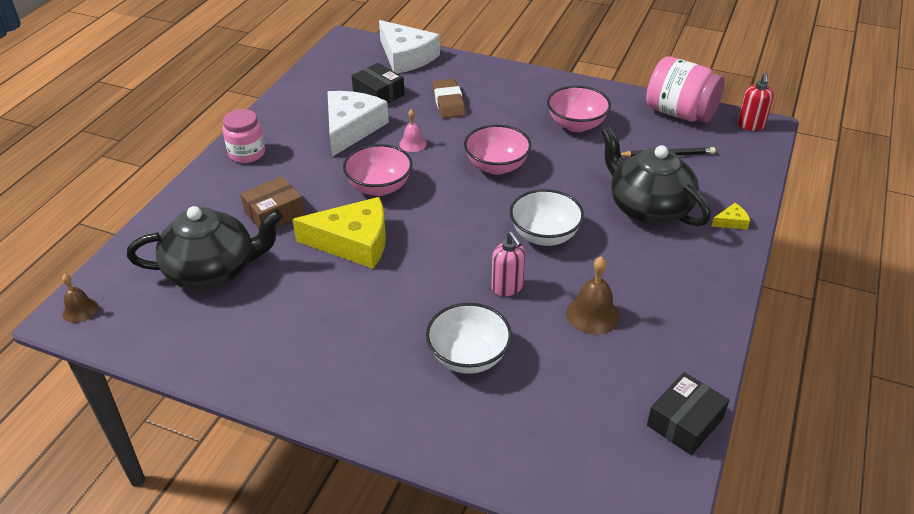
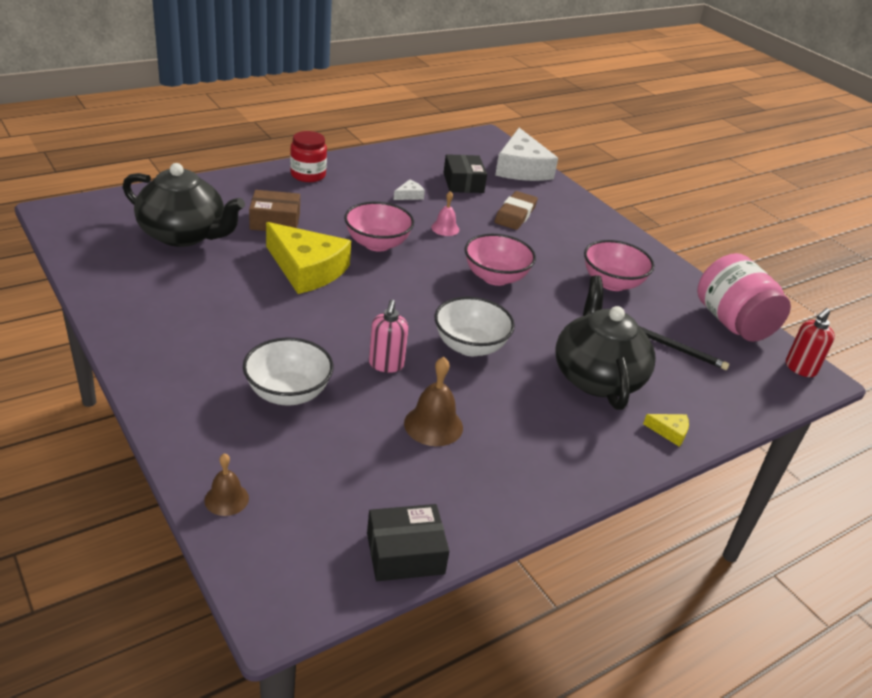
camera: 30 degrees right, 5 degrees down
(80, 310) = (70, 212): brown bell -> brown bell (226, 499)
(247, 153) = (308, 175): pink jar -> red jar
(351, 128) = (409, 195): white cheese -> white cheese, size x0.40

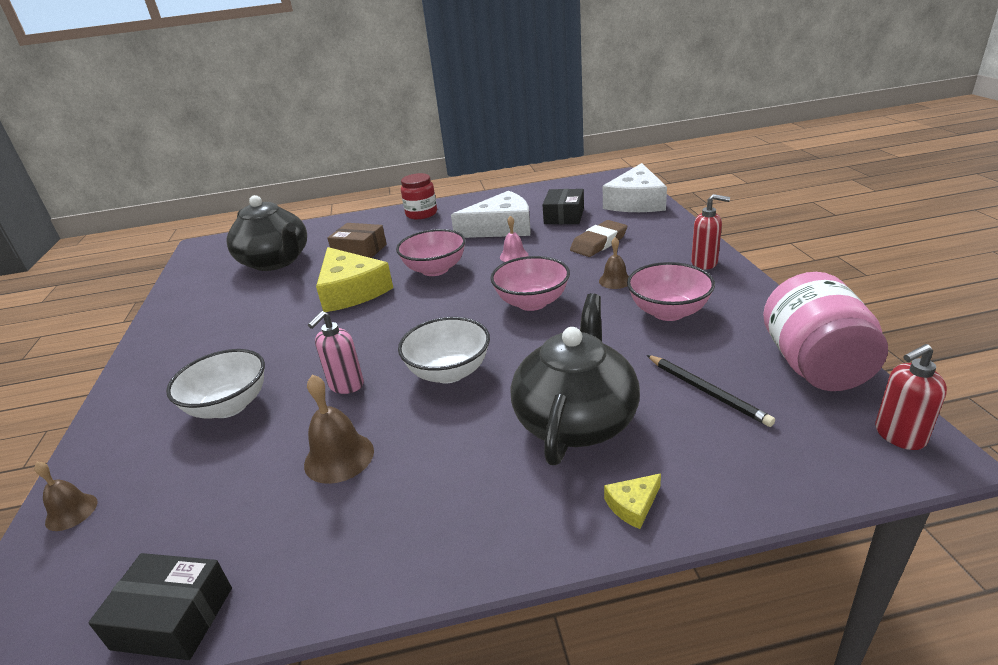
camera: 30 degrees right, 5 degrees down
(409, 195) = (501, 228): white cheese -> white cheese, size x2.49
(553, 254) = (615, 281): none -> brown bell
(615, 236) = (704, 263): none -> red soap dispenser
(669, 432) = (633, 505): yellow cheese -> yellow cheese turned 105 degrees clockwise

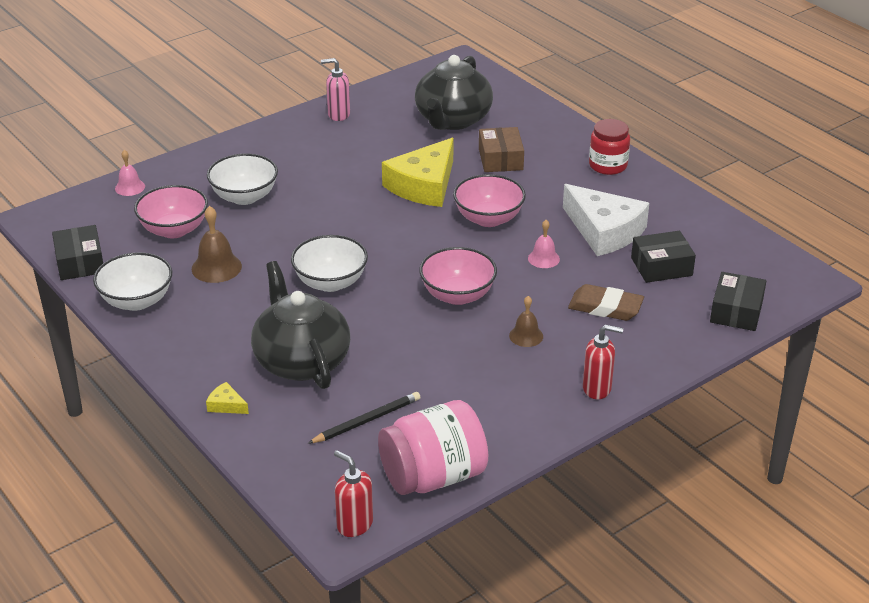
camera: 60 degrees right, 5 degrees up
(71, 512) = (130, 187): brown bell -> pink bell
(336, 559) = (137, 301): none -> white bowl
(346, 385) = (291, 239): pink soap dispenser -> pink soap dispenser (338, 115)
(576, 420) = (301, 361): black teapot -> black teapot turned 105 degrees counterclockwise
(636, 202) = (736, 311): white cheese -> black box
(668, 312) = (482, 380): pink bowl -> pink bowl (174, 230)
(704, 263) = (597, 389): red soap dispenser -> red soap dispenser turned 75 degrees counterclockwise
(707, 391) = (367, 420): black pencil -> black pencil turned 150 degrees counterclockwise

